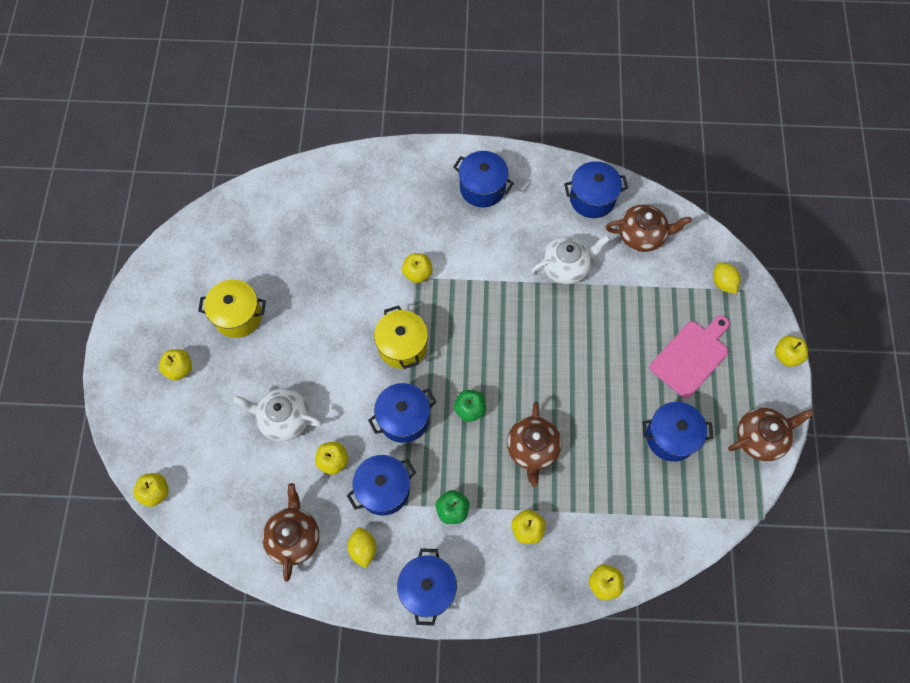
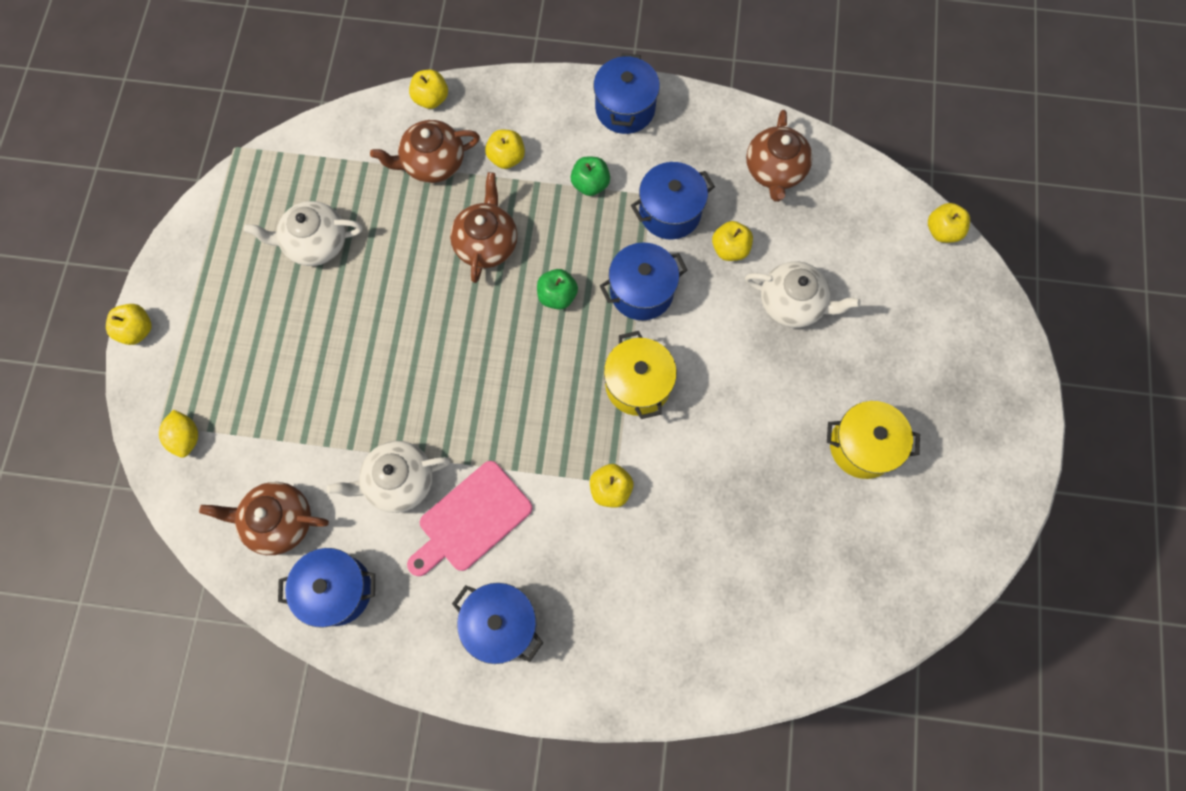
camera: 175 degrees left, 5 degrees up
(179, 369) = (933, 379): yellow apple -> none
(363, 549) = (695, 153): yellow lemon -> none
(671, 437) = (315, 243): blue pot -> white teapot
(691, 356) = (260, 340): pink cutting board -> pink cutting board (471, 520)
(760, 438) = (207, 233): brown teapot -> brown teapot (432, 163)

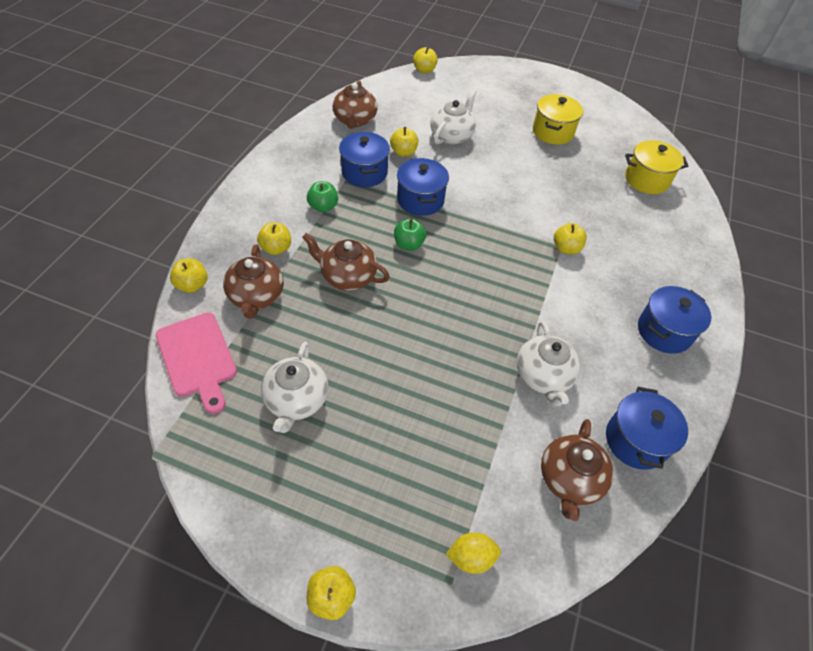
camera: 80 degrees left, 20 degrees down
(471, 520) = (581, 333): pink cutting board -> pink cutting board (198, 358)
(625, 109) = (269, 175): blue pot -> none
(638, 384) = (491, 217): yellow pot -> yellow pot (646, 180)
(774, 171) = (355, 120): brown teapot -> brown teapot turned 75 degrees clockwise

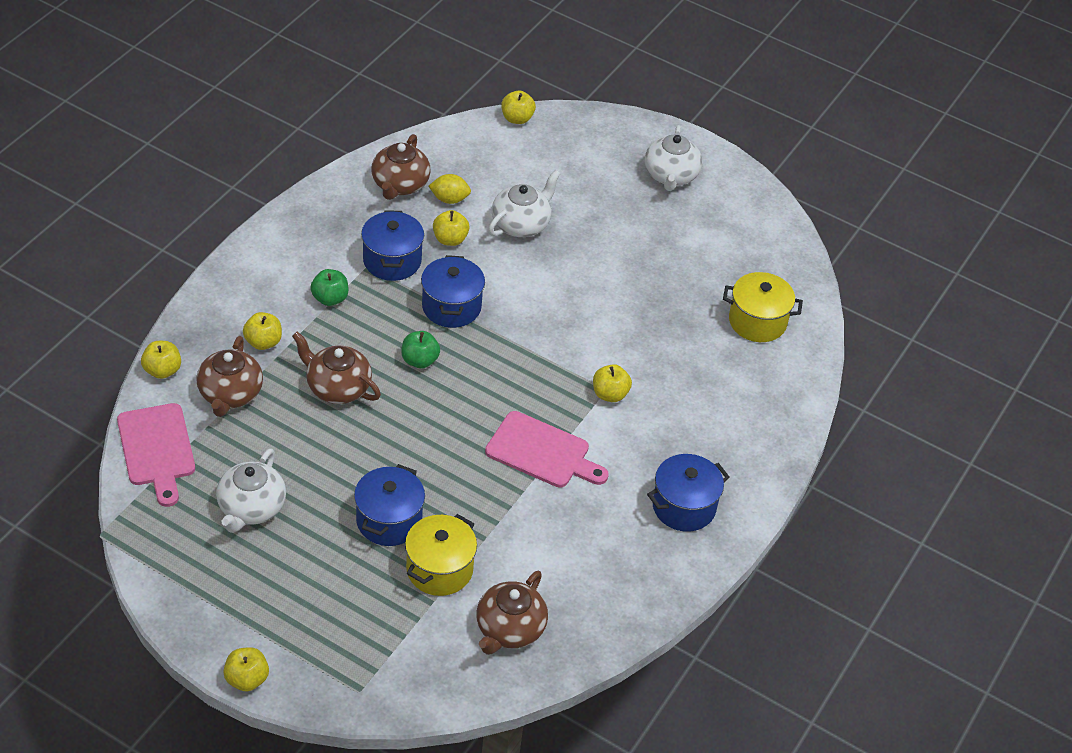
camera: 10 degrees right, 5 degrees down
(471, 557) = (385, 674): yellow lemon -> yellow lemon (449, 199)
(533, 304) = (542, 452): none -> pink cutting board
(543, 376) = (522, 530): white teapot -> white teapot (670, 176)
(552, 132) = (660, 237): yellow pot -> yellow pot (439, 569)
(636, 440) = (596, 607): blue pot -> blue pot (389, 520)

